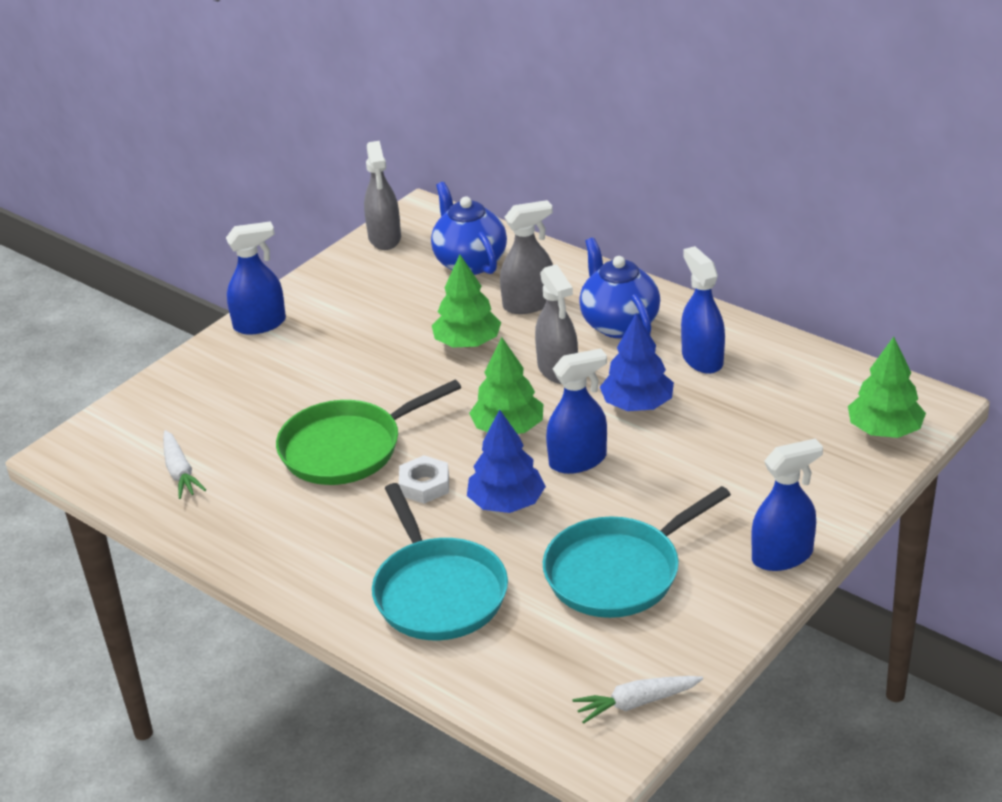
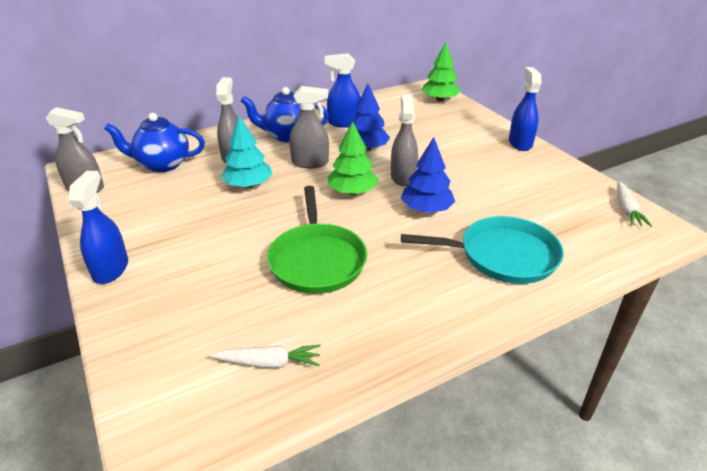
camera: 70 degrees left, 0 degrees up
(424, 485) = (386, 235): white nut -> none
(467, 343) = (248, 185): green tree -> turquoise tree
(578, 460) = (403, 177): blue spray bottle -> grey spray bottle
(618, 572) = (512, 189): turquoise pan -> none

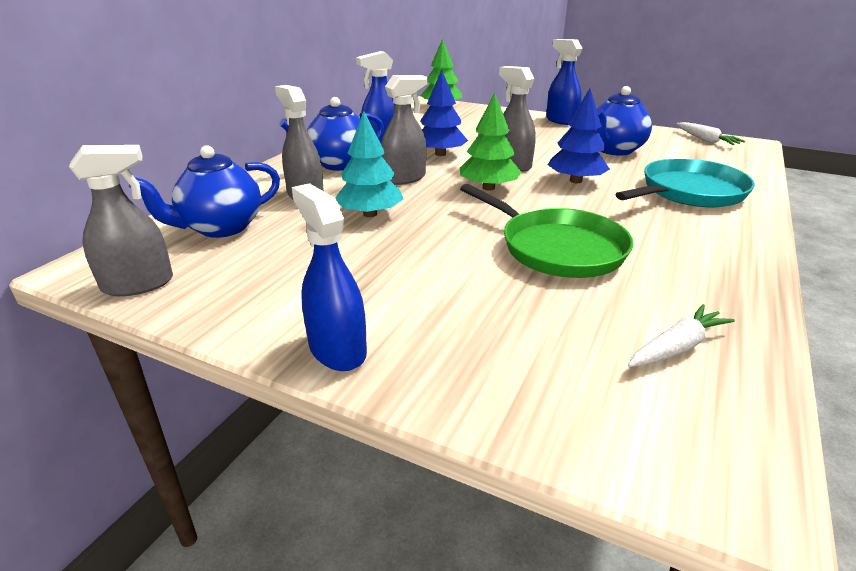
camera: 35 degrees left, 5 degrees down
(512, 190) = (614, 150): none -> blue teapot

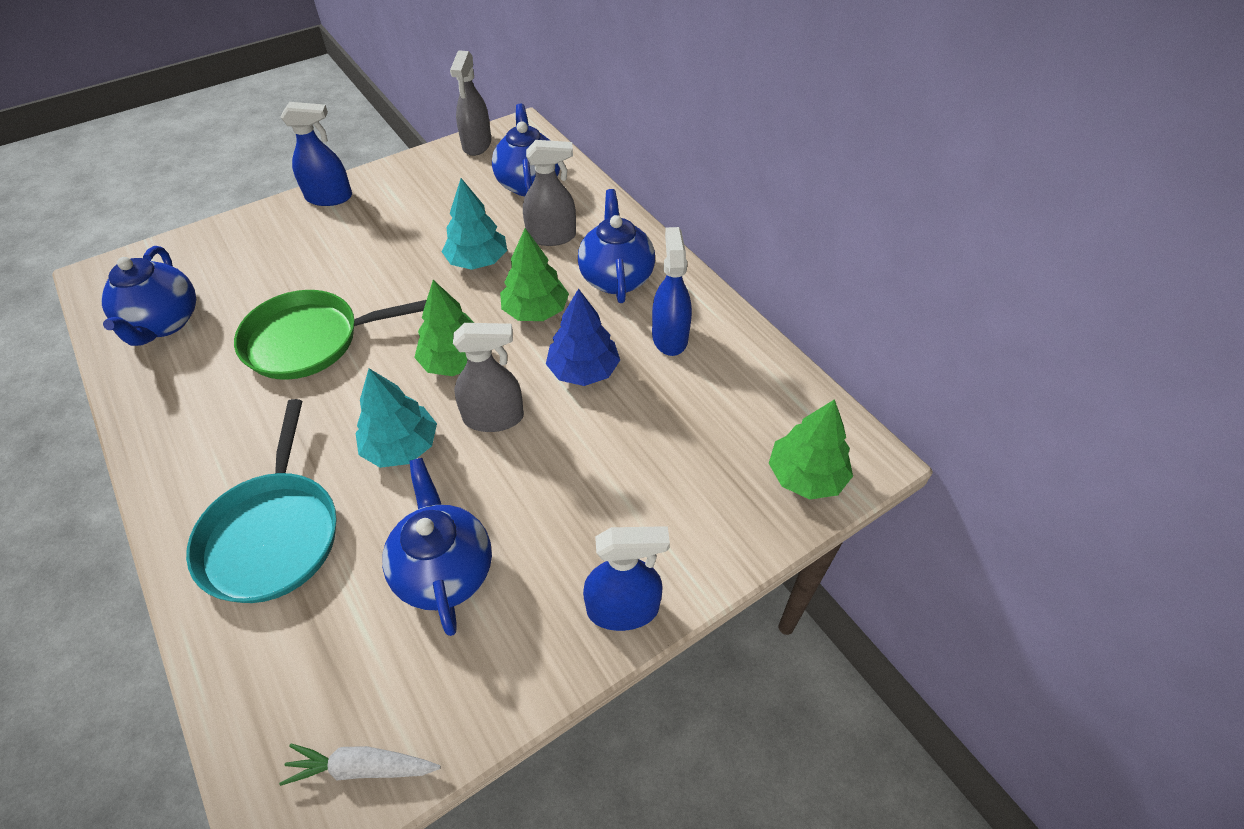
camera: 120 degrees right, 20 degrees up
(404, 178) = (535, 311): grey spray bottle -> green tree
(575, 181) = (401, 446): blue tree -> turquoise tree
(677, 347) = (164, 323): white carrot -> blue teapot

